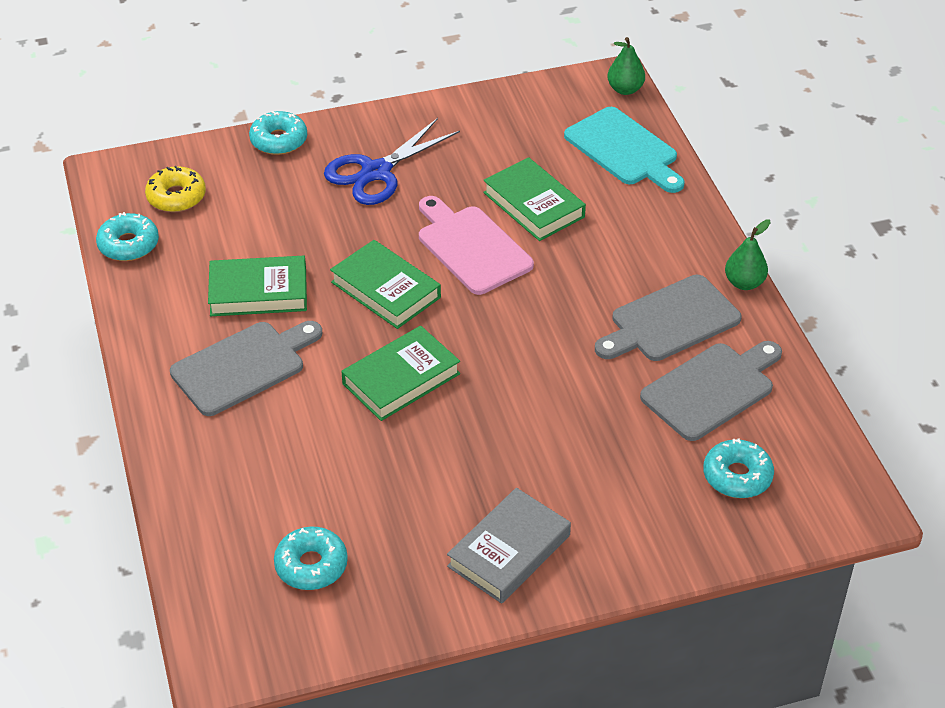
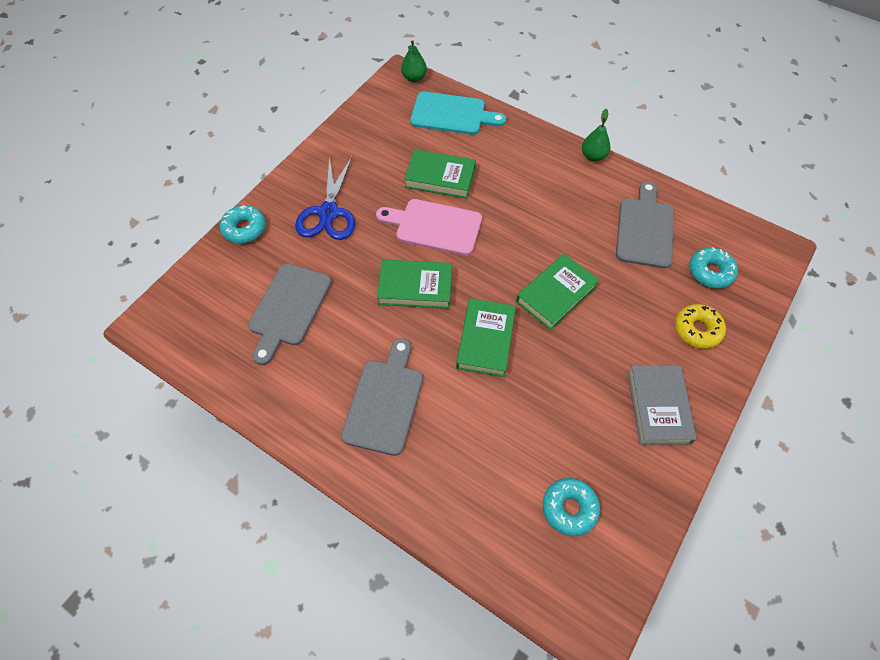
camera: 40 degrees left, 15 degrees up
(128, 244) = (218, 368): turquoise donut -> none
(176, 197) = (216, 311): yellow donut -> yellow donut (697, 330)
(258, 292) = (340, 342): green book -> green book (556, 294)
(670, 321) = (583, 203): grey cutting board -> grey cutting board (288, 308)

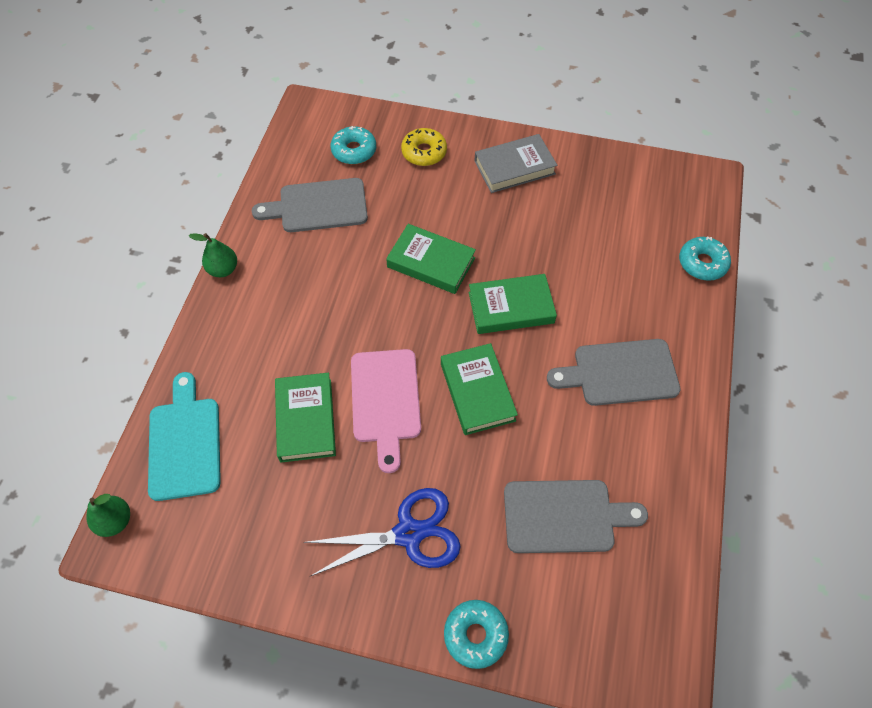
camera: 110 degrees left, 0 degrees up
(569, 508) = (635, 209): turquoise donut -> turquoise donut (702, 263)

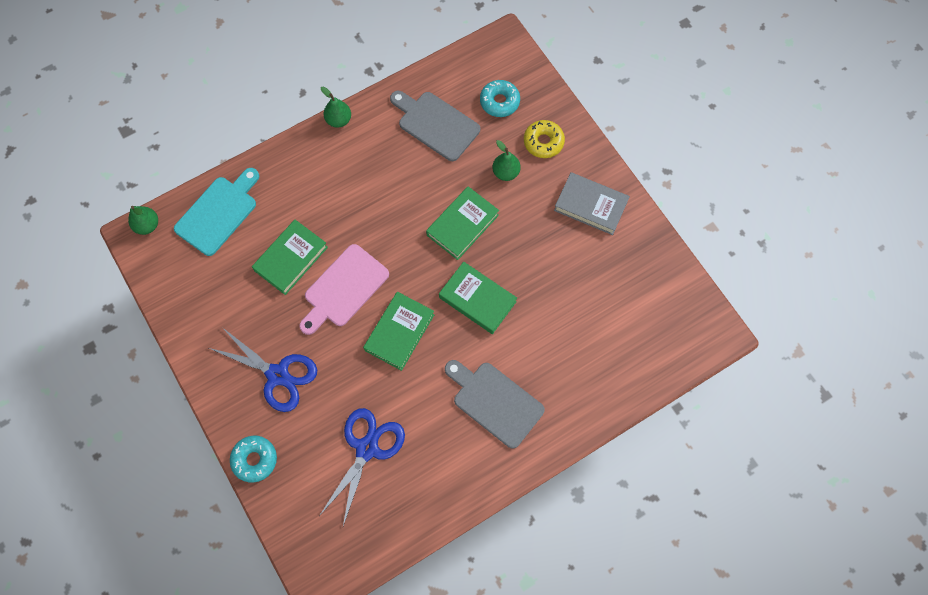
camera: 45 degrees right, 10 degrees up
(420, 196) = (505, 172): none -> green pear
(431, 262) = (462, 225): green book -> green book turned 60 degrees clockwise
(564, 516) = (367, 448): grey cutting board -> blue scissors
(702, 263) = (635, 385): turquoise donut -> none

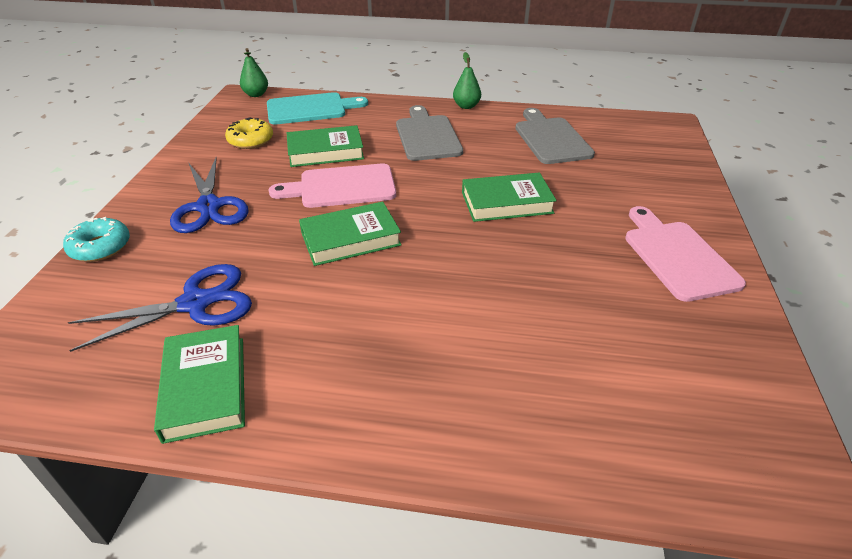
camera: 40 degrees right, 30 degrees down
(477, 299) = (461, 259): green book -> green book (205, 387)
(495, 402) = (377, 354): grey cutting board -> grey cutting board (427, 136)
(499, 102) = (631, 151): turquoise donut -> none
(505, 172) = (592, 191): green pear -> none
(543, 142) = (657, 190): yellow donut -> yellow donut (250, 140)
(590, 206) = (677, 256): grey book -> pink cutting board

